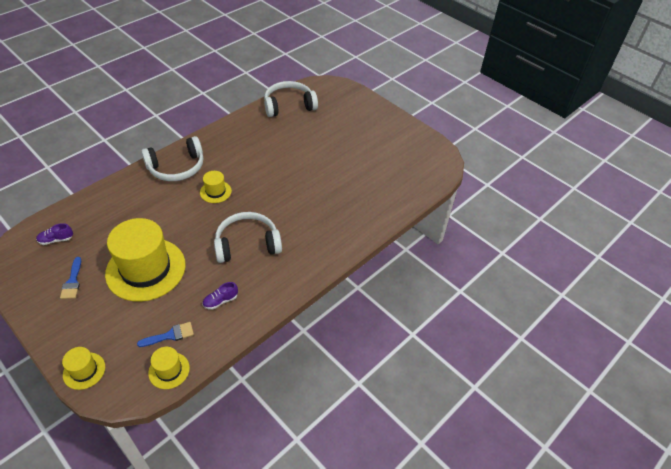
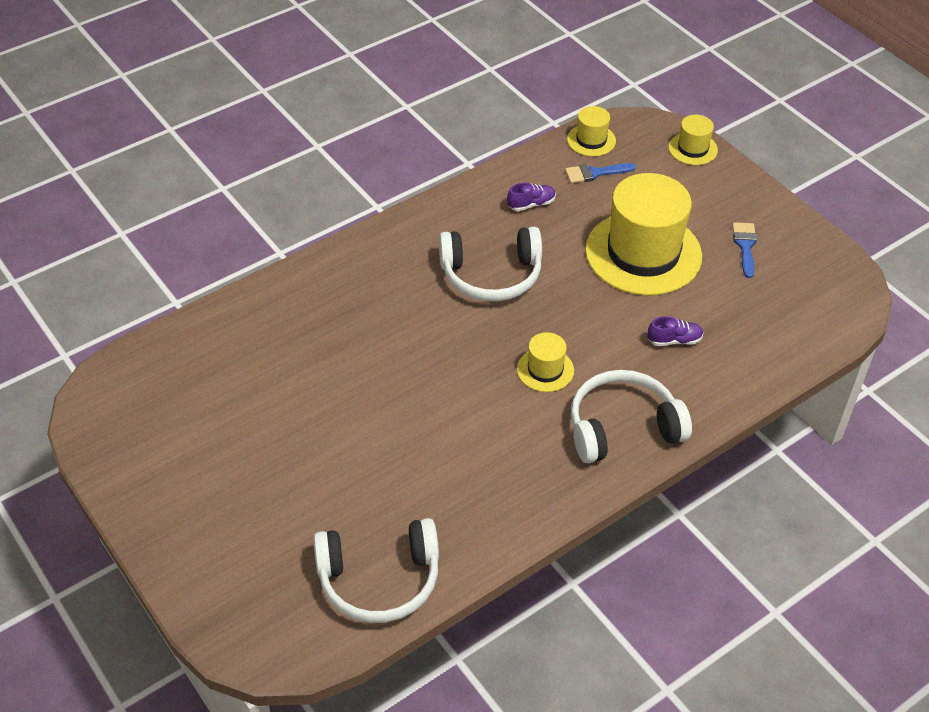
camera: 170 degrees left, 0 degrees up
(56, 240) = (794, 308): purple shoe -> purple shoe (674, 340)

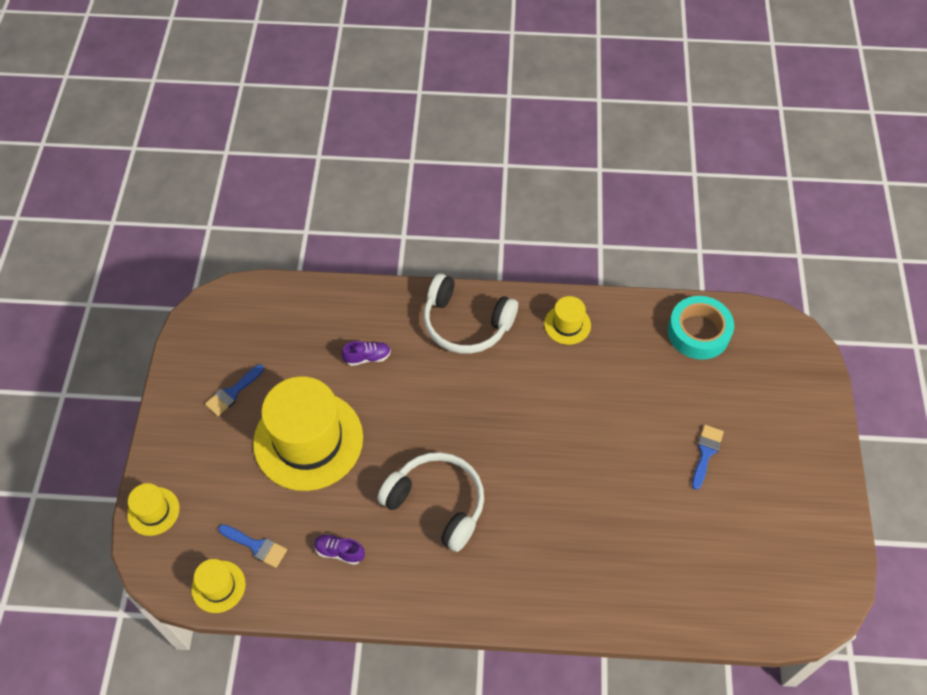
camera: 140 degrees left, 10 degrees up
(285, 458) = (706, 453): none -> blue brush
(379, 580) = (698, 332): white headphones -> turquoise tape
(545, 370) = (474, 396): yellow hat -> yellow hat (567, 324)
(674, 340) = (367, 357): purple shoe -> purple shoe turned 135 degrees clockwise

